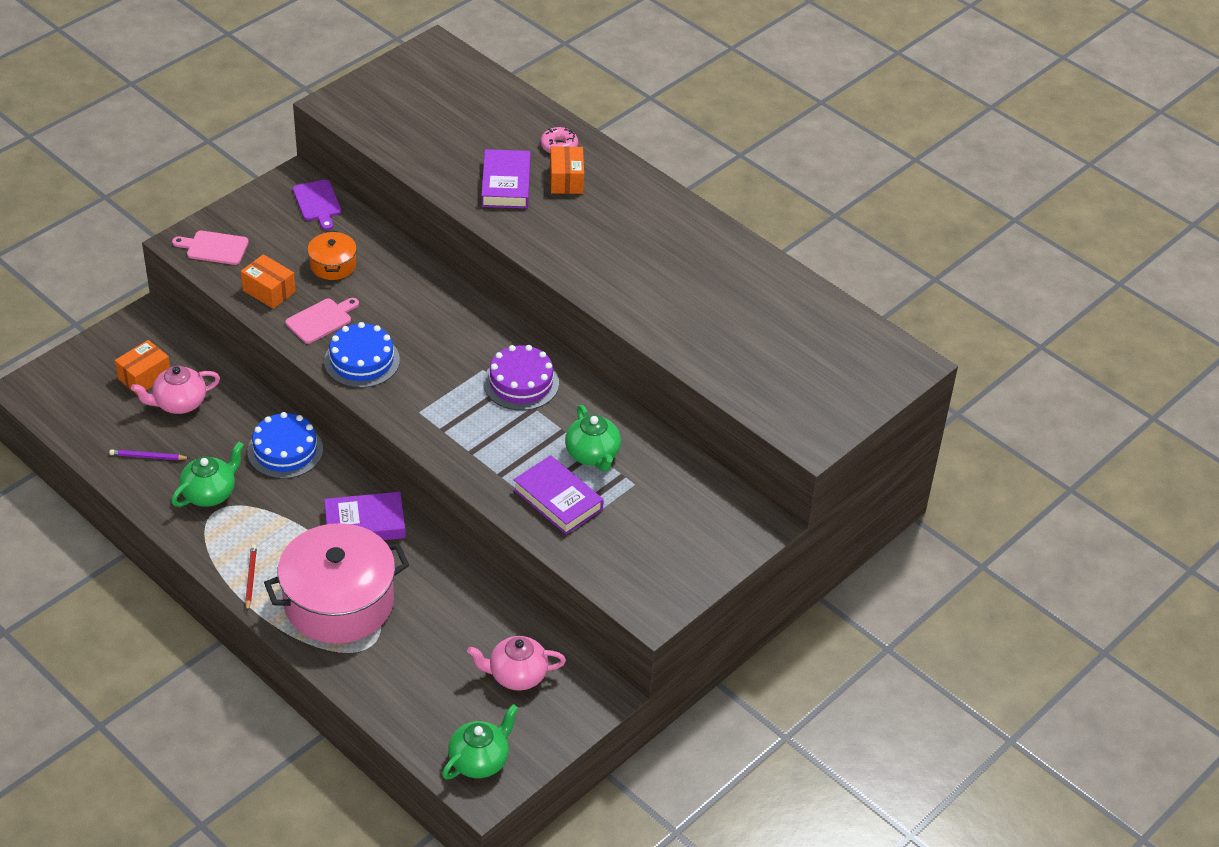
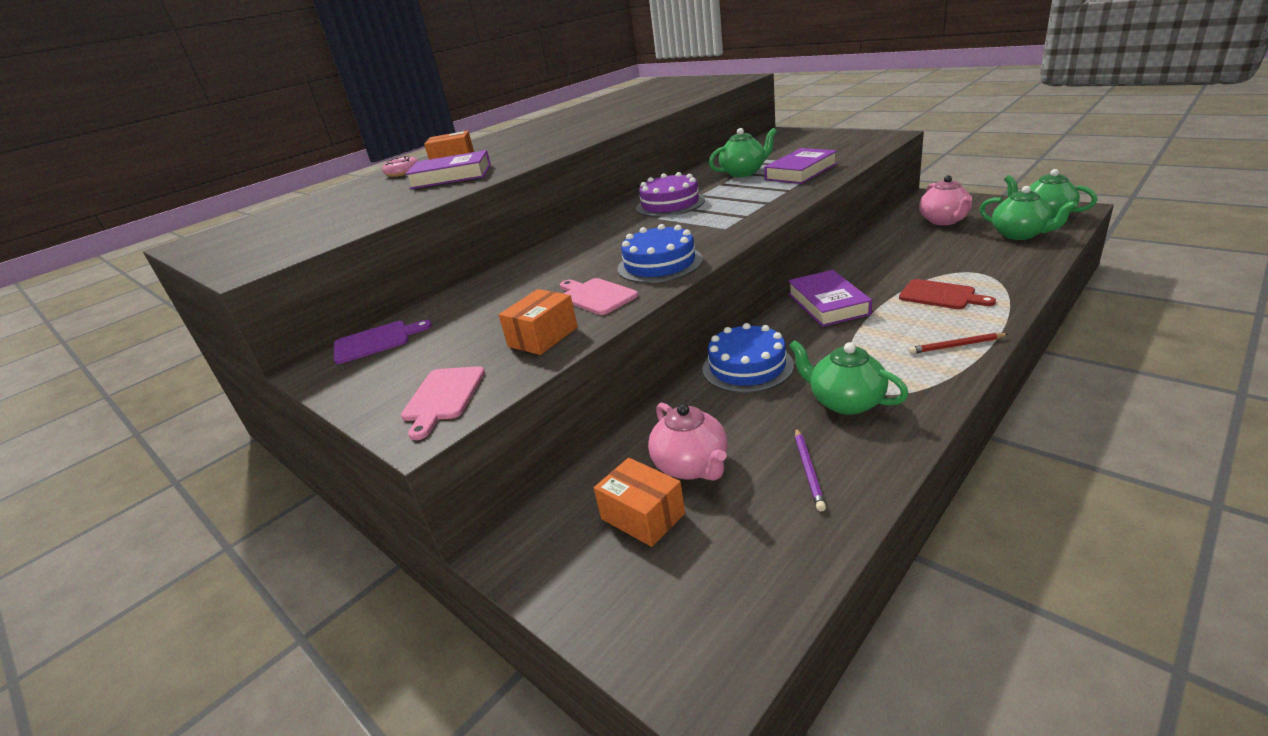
camera: 85 degrees left, 15 degrees down
(333, 265) = (498, 309): orange pot -> none
(339, 602) = (940, 295): pink pot -> red cutting board
(440, 717) = (1020, 234): none -> green teapot

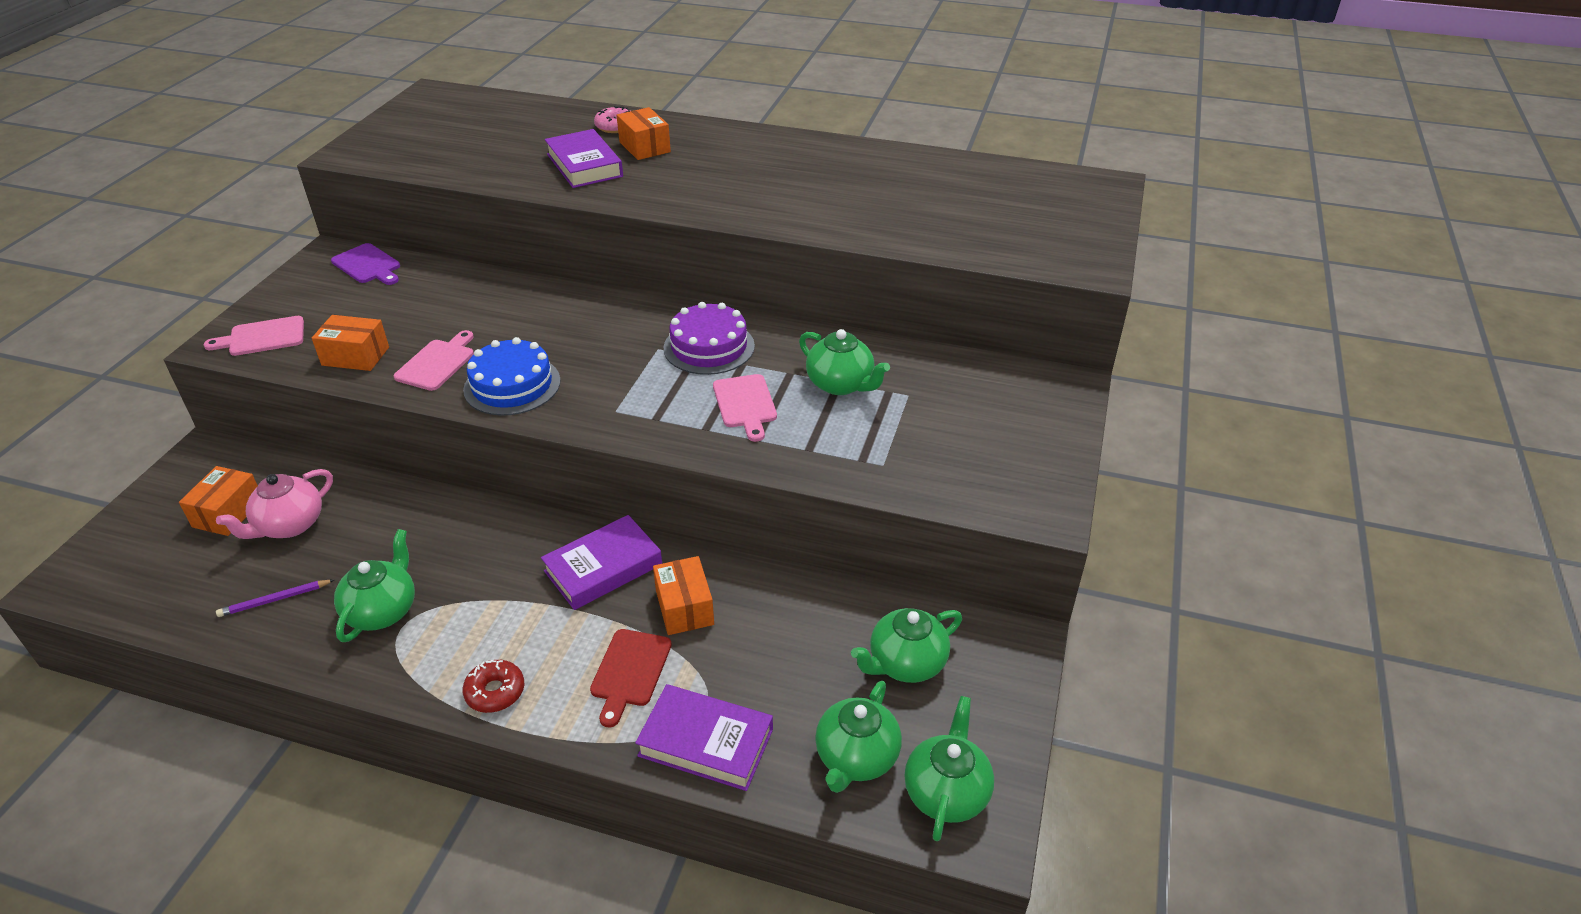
camera: 60 degrees right, 10 degrees up
(746, 193) = (745, 404): none -> pink cutting board
(747, 367) = (455, 527): blue cake -> none
(800, 172) = (841, 439): purple book -> purple book (706, 742)
(880, 277) = (684, 607): none -> orange box
(944, 221) = (905, 663): pink teapot -> green teapot
(956, 346) = (495, 692): red pencil -> red donut

